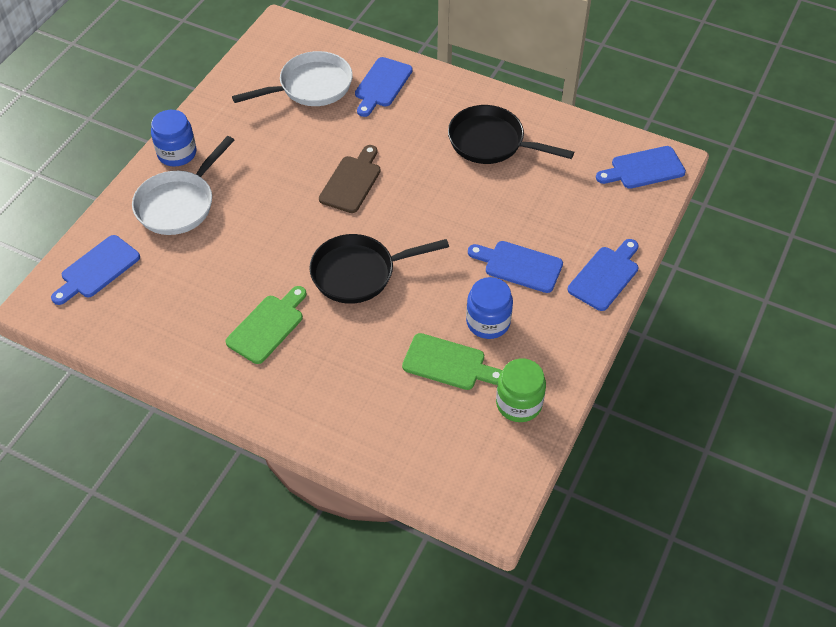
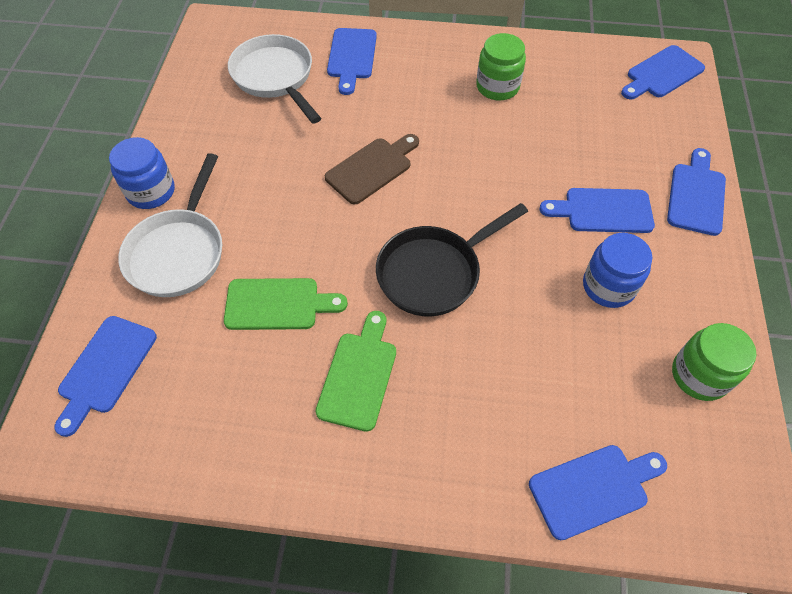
camera: 20 degrees left, 5 degrees up
(311, 86) = (275, 77): white pan -> white pan turned 75 degrees counterclockwise
(352, 182) = (372, 168): brown cutting board -> brown cutting board turned 45 degrees clockwise
(393, 449) = (593, 489): none -> blue cutting board
(448, 363) = (594, 352): green cutting board -> green cutting board (278, 304)
(491, 142) = (497, 87): black pan -> green jar

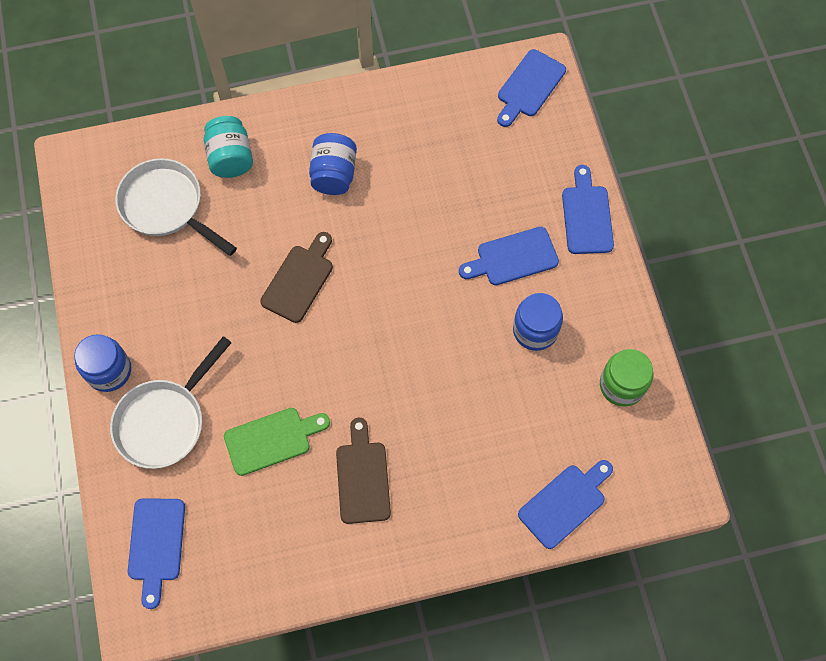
camera: 20 degrees left, 10 degrees up
(179, 252) = (165, 421): white pan -> white pan turned 45 degrees clockwise
(351, 57) = (231, 158): blue cutting board -> turquoise jar
(359, 375) = (363, 477): green cutting board -> brown cutting board
(434, 273) = (390, 366): black pan -> none
(442, 93) = (334, 174): none -> blue jar
(497, 87) = (382, 150): green jar -> none

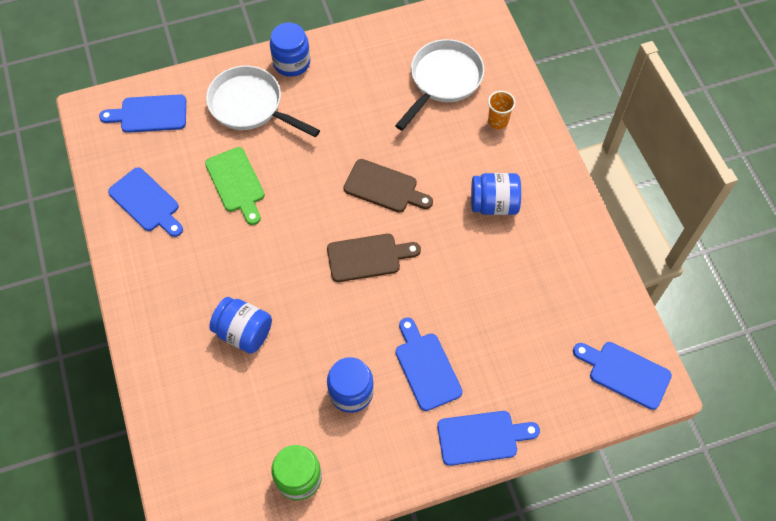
camera: 85 degrees right, 5 degrees down
(231, 158) = (498, 121): turquoise jar -> orange cup
(363, 477) = (204, 255): brown cutting board -> brown cutting board (368, 257)
(461, 435) = (244, 332): none -> blue jar
(565, 503) = (180, 427): blue cutting board -> blue cutting board (146, 202)

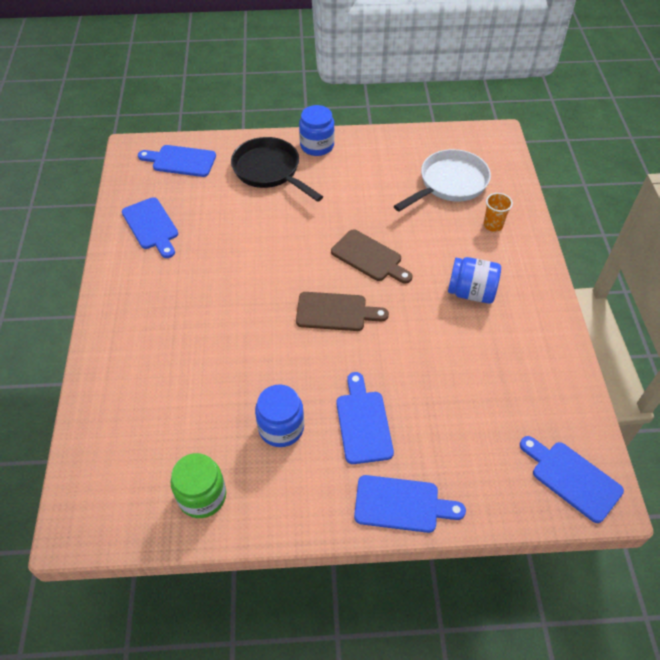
camera: 15 degrees right, 10 degrees down
(236, 183) = (235, 227): green cutting board -> none
(244, 332) = (197, 350): blue jar -> none
(250, 106) = (269, 171): white pan -> black pan

